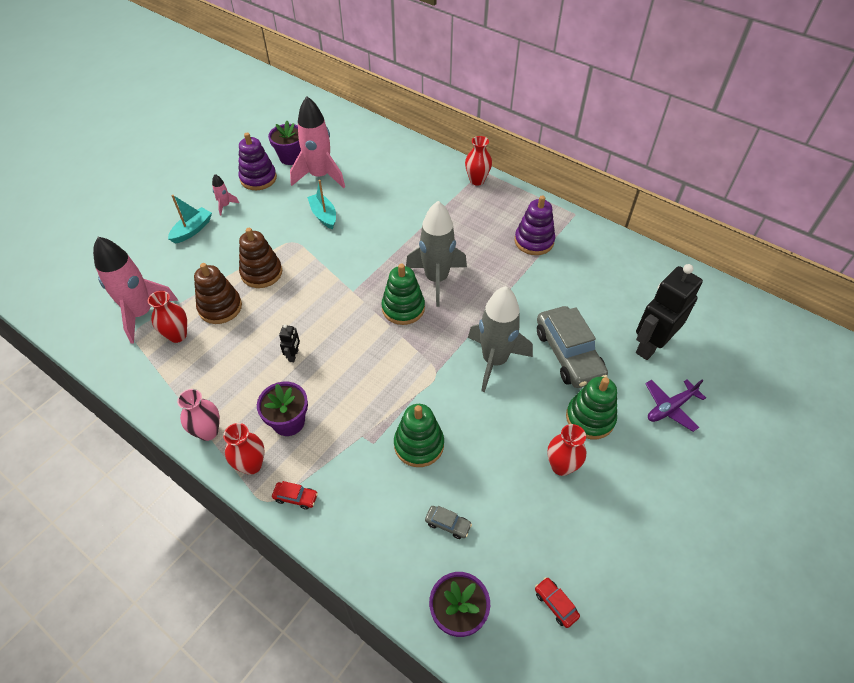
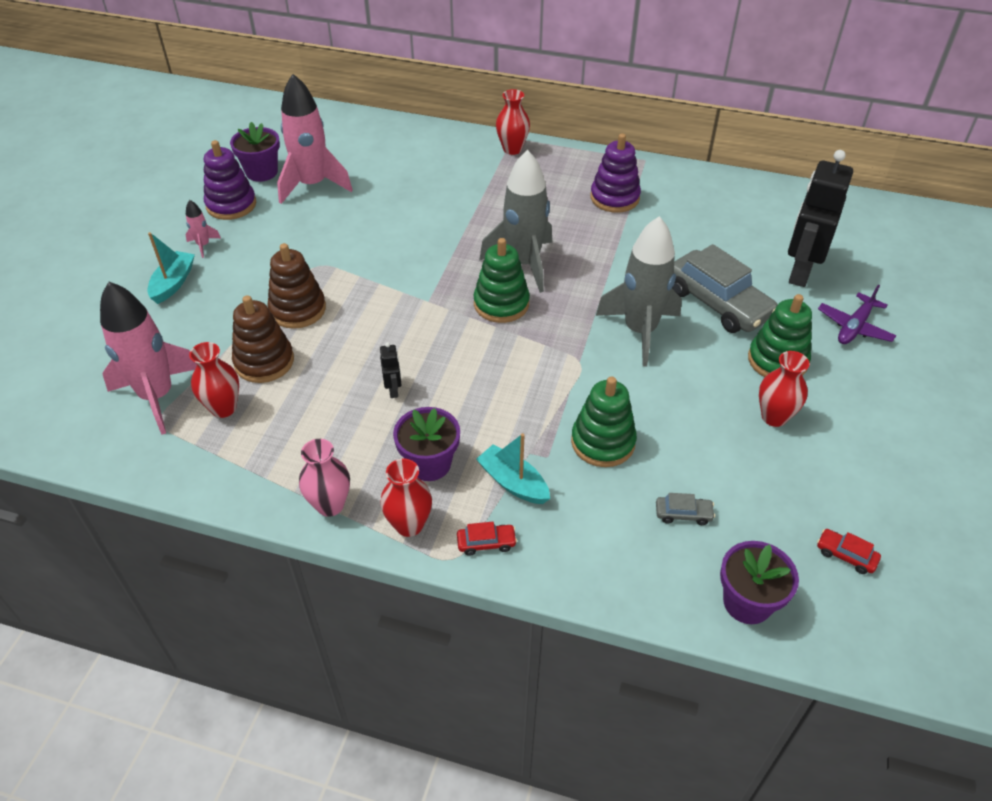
camera: 20 degrees left, 5 degrees down
(324, 215) = (343, 227): turquoise boat -> turquoise boat (513, 482)

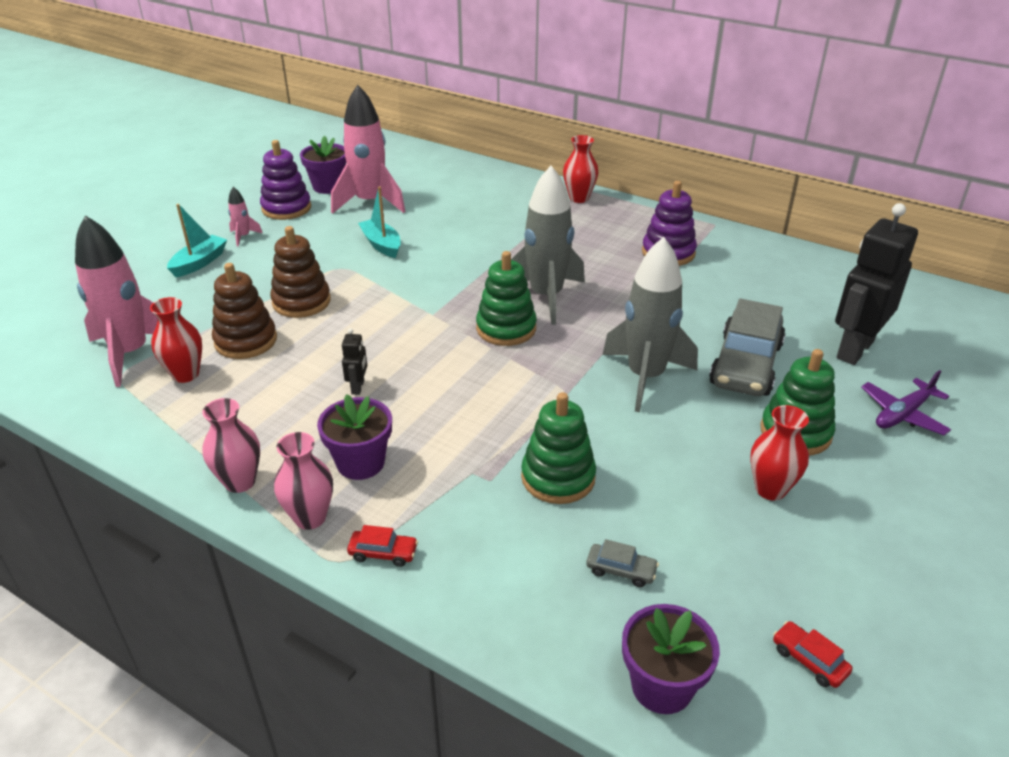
camera: 15 degrees right, 10 degrees down
(409, 525) = (310, 517): red vase -> pink vase
(513, 482) = (441, 498): turquoise boat -> turquoise boat (381, 245)
(718, 303) = (745, 365): grey car -> grey car turned 45 degrees clockwise

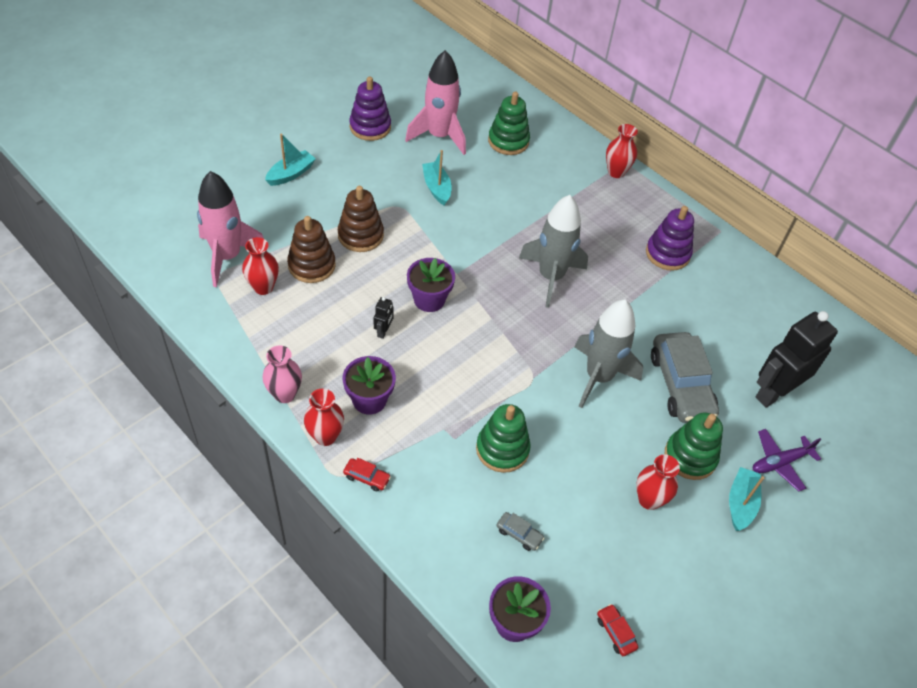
camera: 10 degrees right, 15 degrees up
(243, 236) = (330, 152): pink rocket -> none
(310, 517) = (325, 436): pink vase -> red vase
(328, 186) = (409, 108): purple flower pot -> purple flower pot (429, 299)
(506, 328) = (509, 302): green stacking toy -> green stacking toy (508, 141)
(745, 365) = (680, 385): grey car -> grey car turned 45 degrees counterclockwise
(883, 466) = (741, 503): none -> turquoise boat

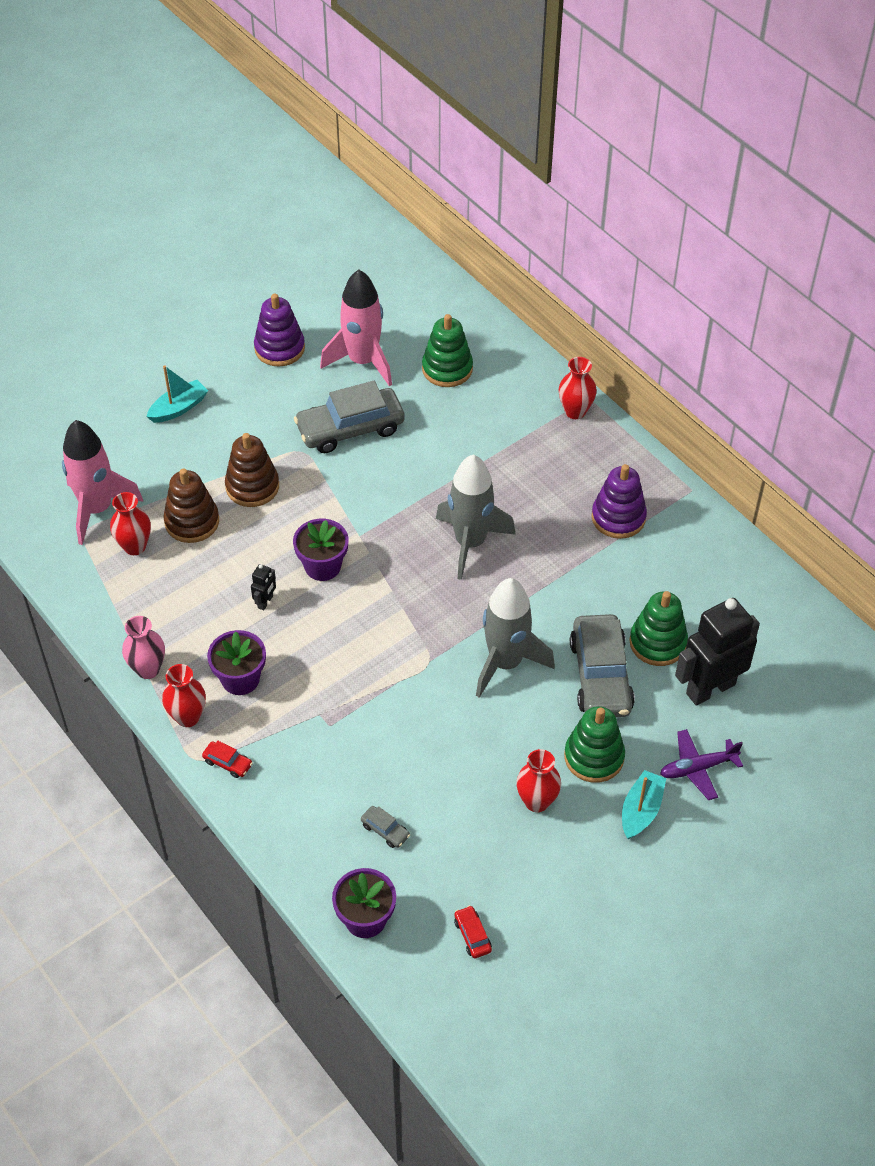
camera: 10 degrees right, 0 degrees up
(437, 188) = (350, 429): turquoise boat -> grey car
(502, 449) = (381, 739): green stacking toy -> green stacking toy (658, 643)

